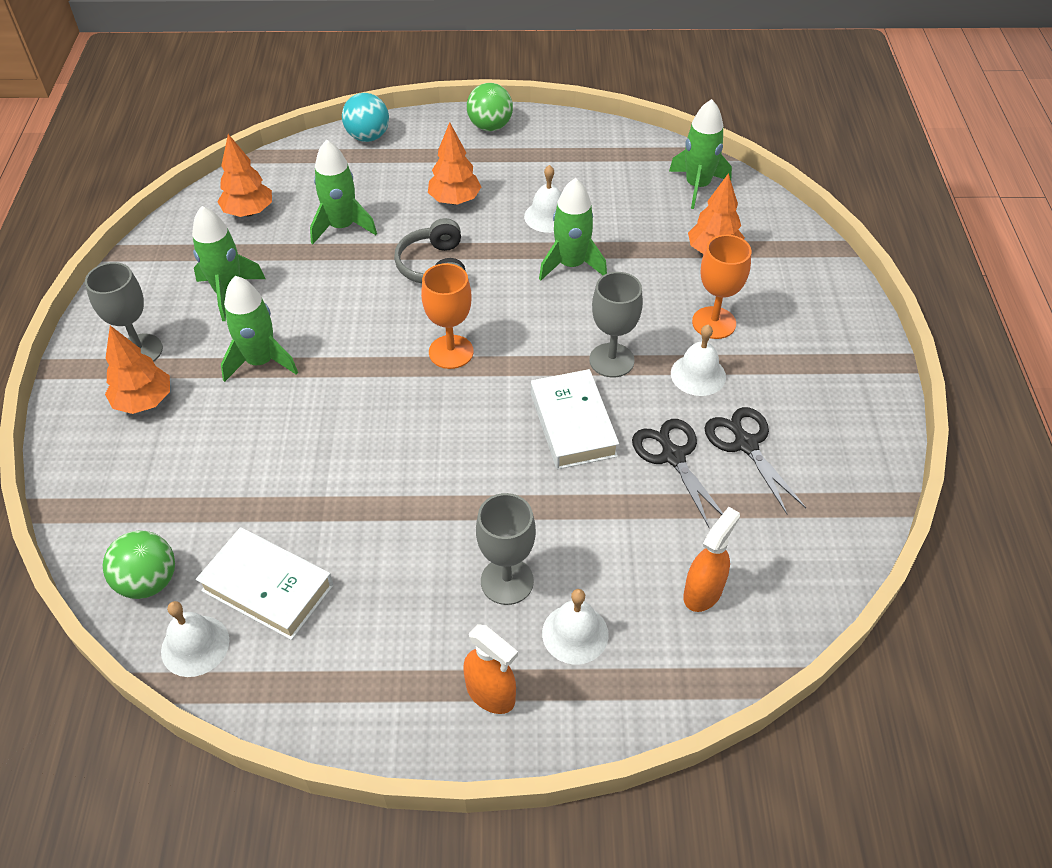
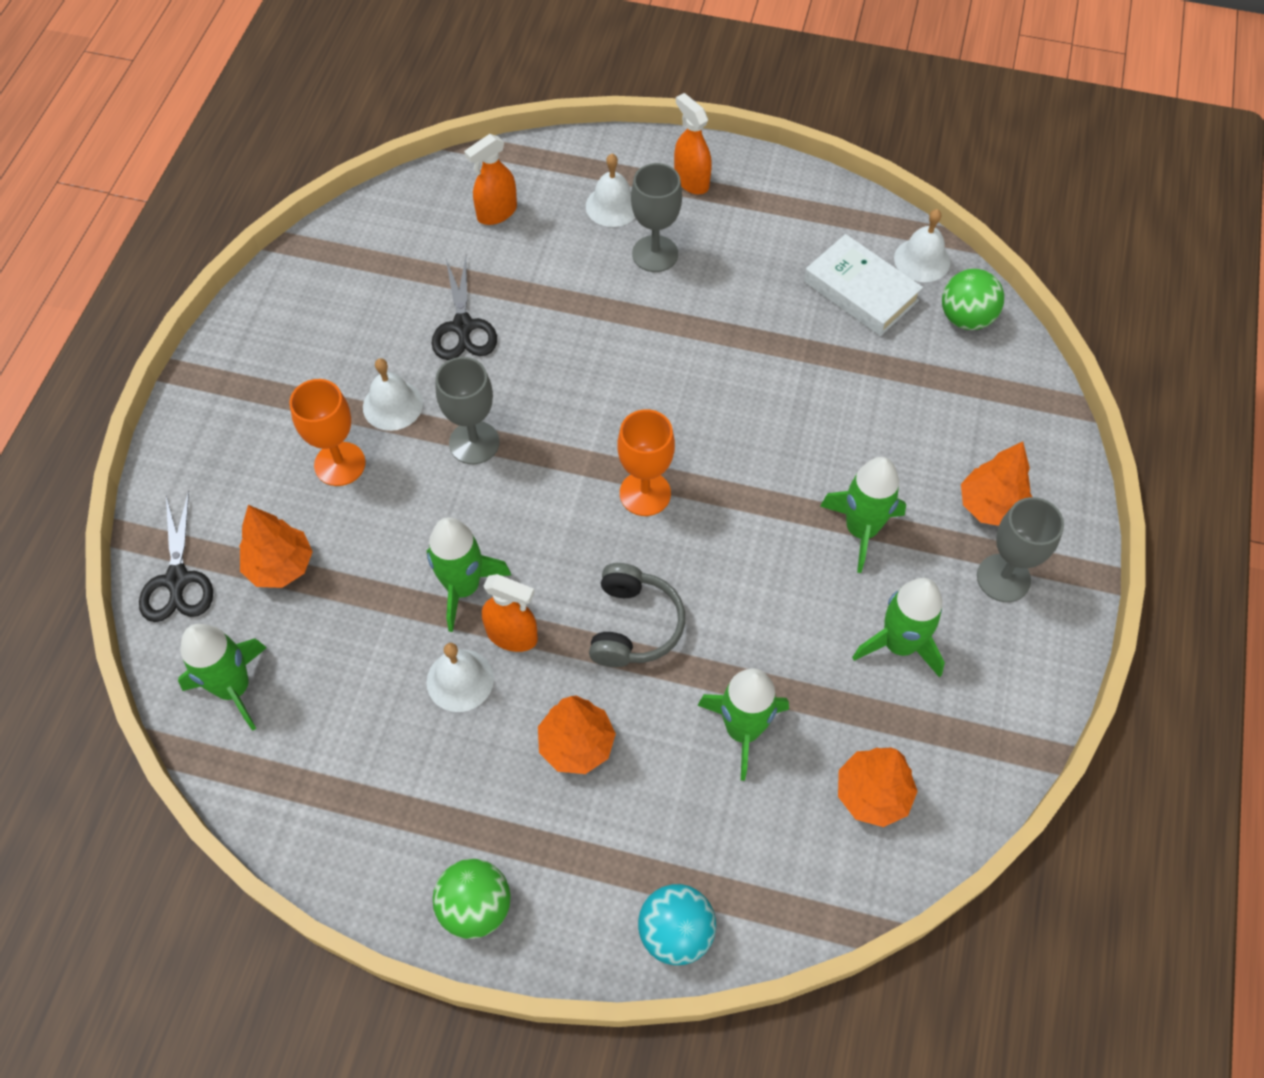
camera: 165 degrees left, 10 degrees up
(522, 245) = (512, 635): none -> orange spray bottle
(573, 424) = (544, 379): white book -> none
(745, 444) = (388, 323): black scissors -> black scissors (177, 580)

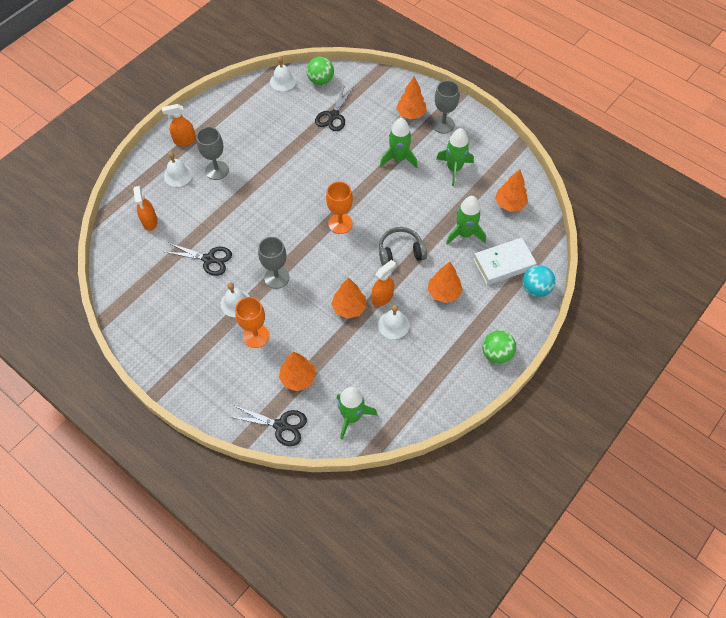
camera: 65 degrees left, 0 degrees up
(463, 587) = (349, 308): green rocket -> orange tree
(634, 625) = (400, 252): grey headphones -> grey headphones turned 45 degrees counterclockwise
(860, 291) = (285, 108): white book -> white book (503, 264)
(893, 375) = (333, 116): none -> black scissors

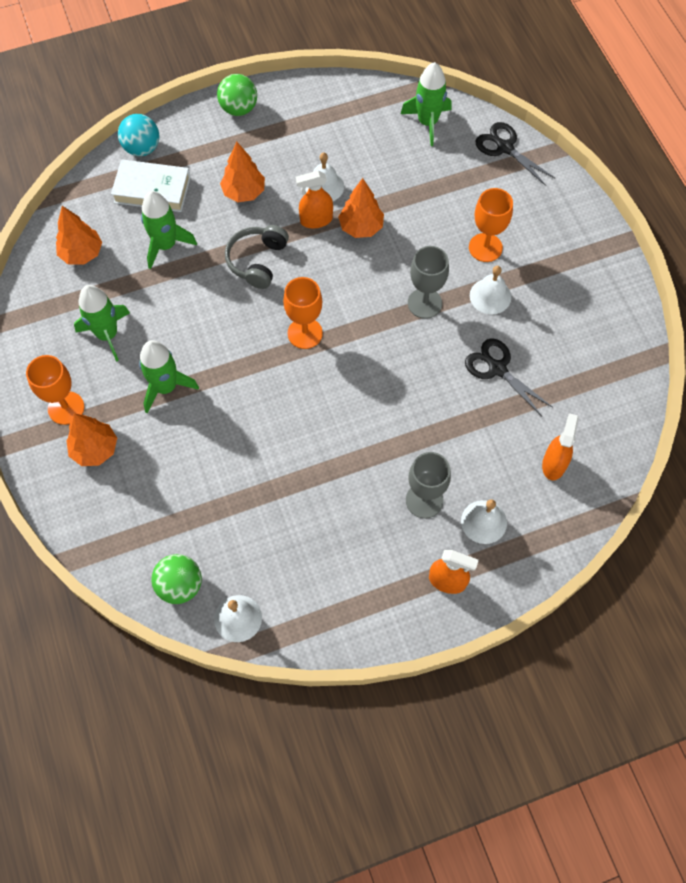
camera: 150 degrees left, 5 degrees up
(298, 378) = (462, 182): orange tree -> none
(333, 116) = (205, 506): black scissors -> none
(400, 252) = (257, 261): grey headphones -> grey headphones turned 90 degrees clockwise
(443, 124) = (66, 408): grey goblet -> orange goblet

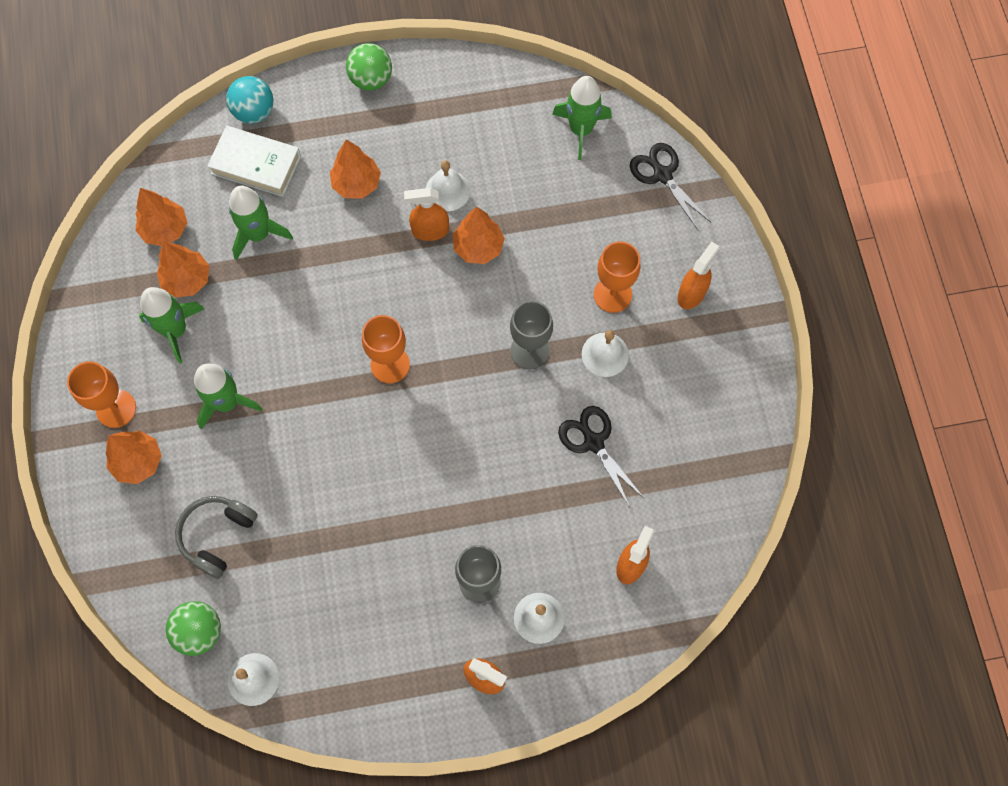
camera: 10 degrees right, 5 degrees up
(110, 291) = (187, 279): none -> orange tree
(257, 261) = (355, 269): grey headphones -> grey headphones (217, 536)
(552, 237) = (691, 294): none -> orange spray bottle

